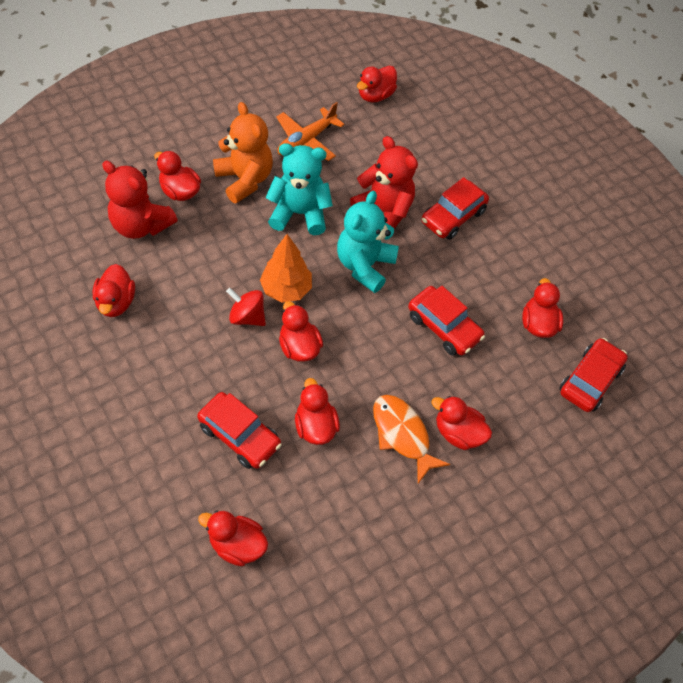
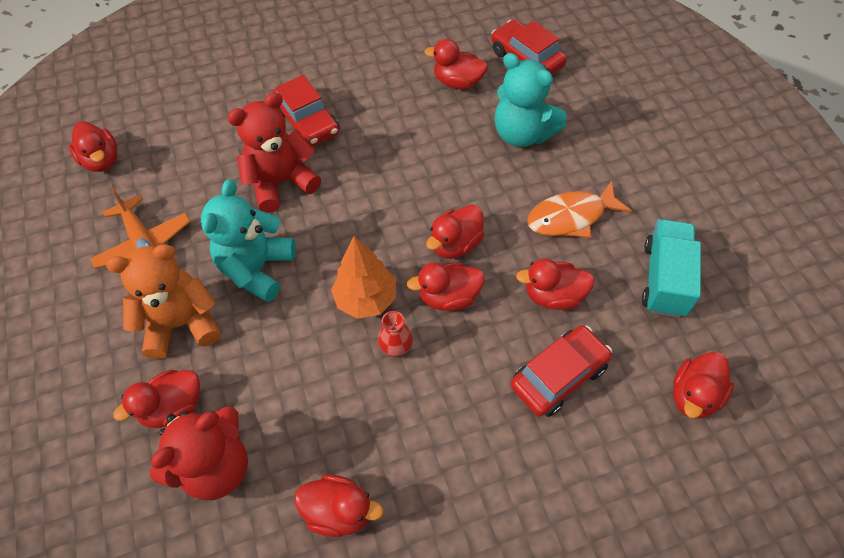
camera: 70 degrees left, 0 degrees up
(247, 317) = (396, 347): red spinning top -> red vase
(351, 519) = (664, 279): none -> turquoise truck
(364, 265) = (351, 214): turquoise teddy bear -> turquoise teddy bear (523, 133)
(443, 327) = (447, 157): red car -> none
(458, 433) = (573, 170): red duck -> red duck (455, 244)

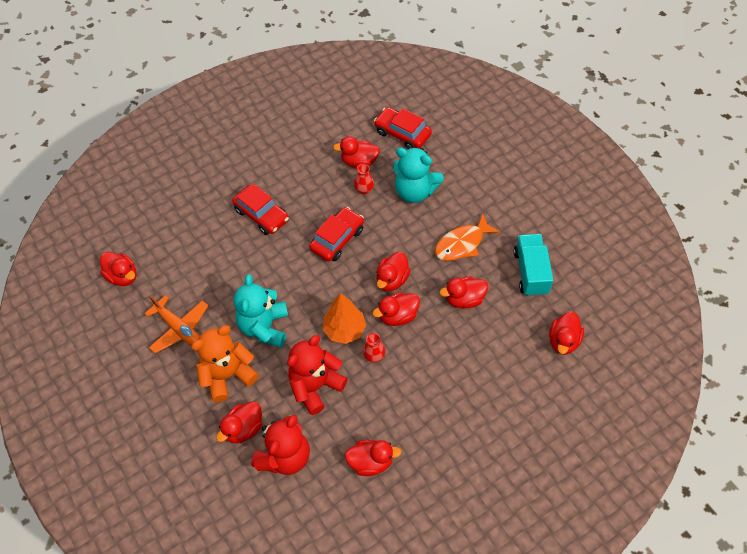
camera: 15 degrees left, 0 degrees up
(281, 182) = (259, 263): red teddy bear -> red teddy bear (315, 386)
(453, 118) = (364, 190): none -> red vase
(559, 376) = (480, 349): red car -> red car (337, 239)

